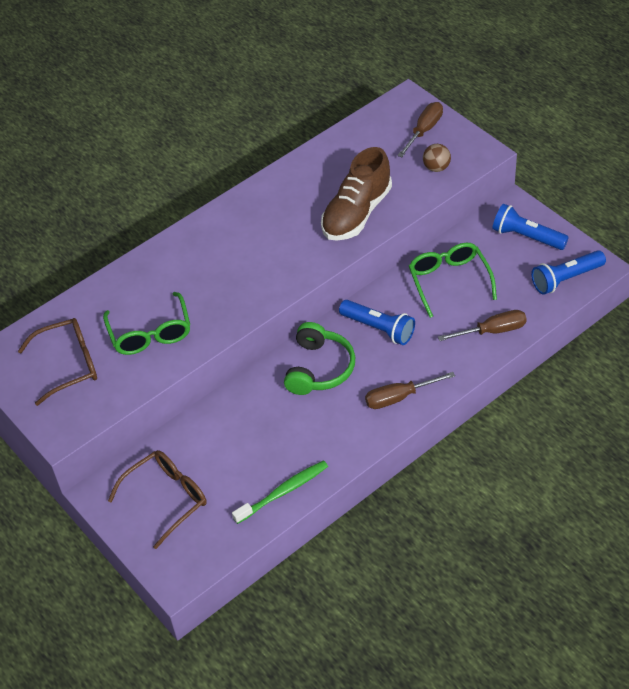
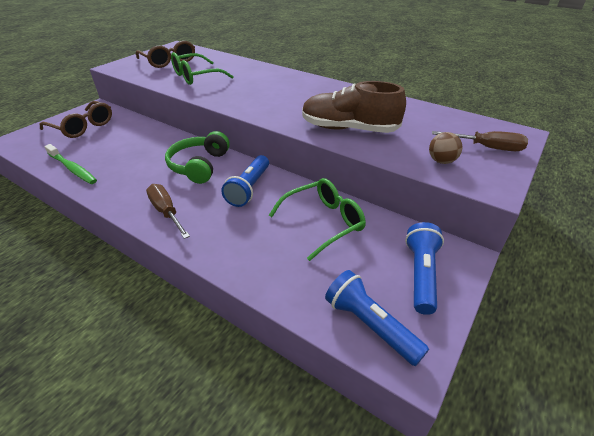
camera: 70 degrees right, 10 degrees down
(319, 368) = (199, 165): green headphones -> green headphones turned 105 degrees clockwise
(493, 331) = (262, 265): brown screwdriver -> none

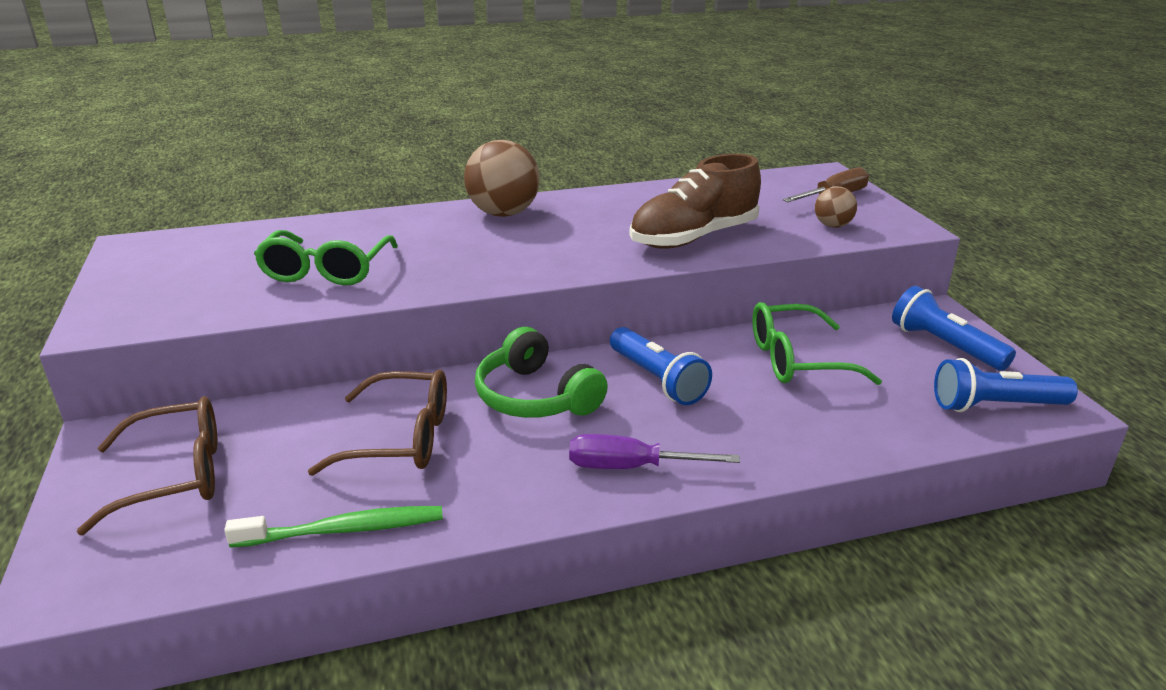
camera: 50 degrees left, 10 degrees down
(166, 212) = (630, 467): brown screwdriver -> purple screwdriver
(169, 61) = (198, 271): brown glasses -> brown glasses (400, 438)
(299, 82) = (503, 213): none -> brown ball
(323, 222) = (797, 360): green glasses -> green glasses turned 105 degrees counterclockwise

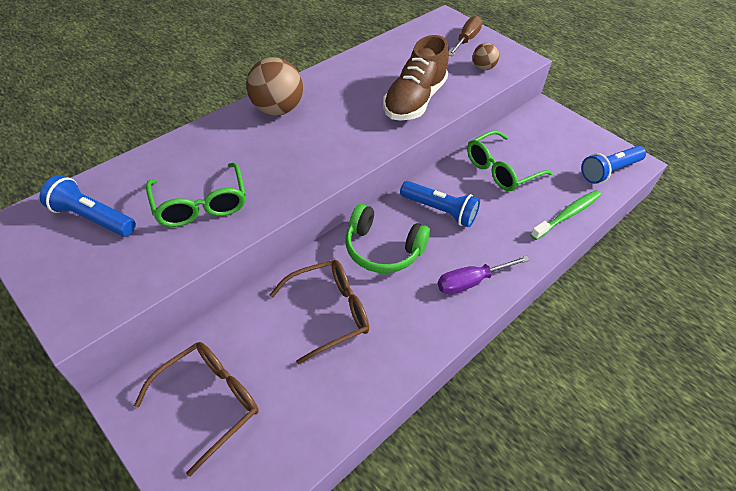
camera: 30 degrees left, 20 degrees up
(344, 530) = (352, 394): green toothbrush -> green toothbrush (567, 215)
(944, 346) = (563, 134): blue flashlight -> blue flashlight (92, 218)

